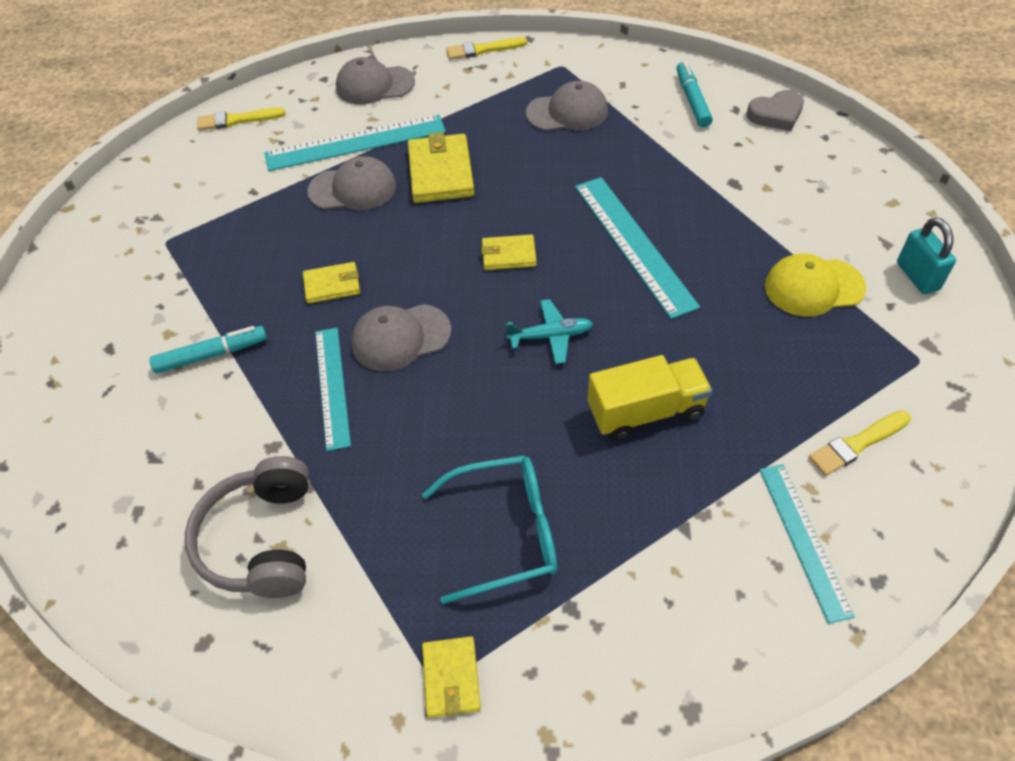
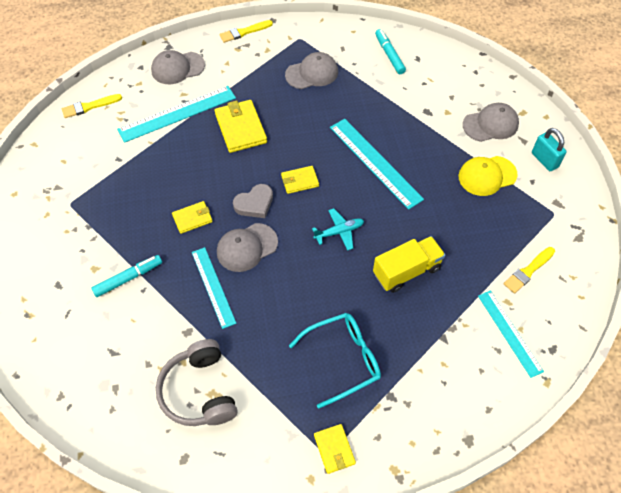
camera: 15 degrees left, 5 degrees up
(353, 189) = (186, 148): grey cap -> grey cap (490, 124)
(776, 114) = (443, 59): grey heart -> grey heart (254, 204)

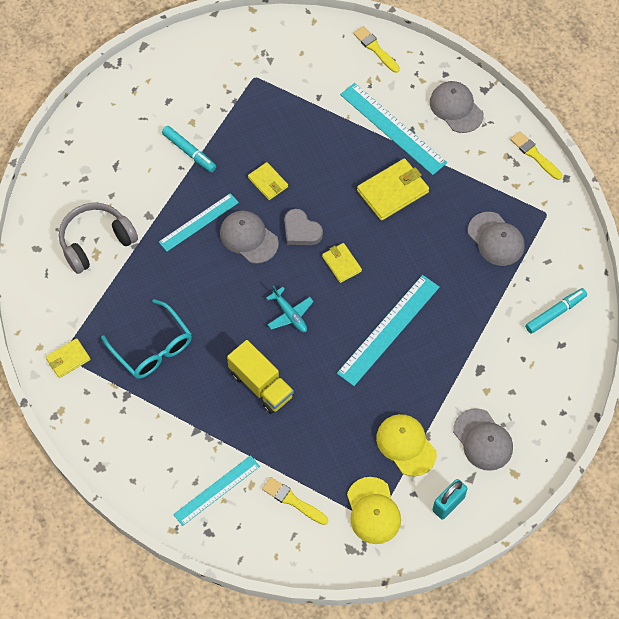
camera: 75 degrees right, 5 degrees up
(545, 213) = (373, 511): none -> yellow cap

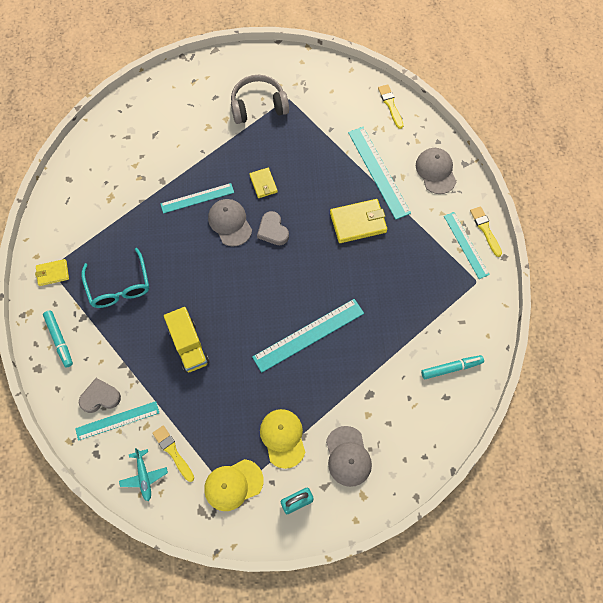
camera: 20 degrees right, 5 degrees up
(96, 242) = (114, 188): grey headphones -> grey headphones (258, 106)
(186, 473) = (100, 397): none -> grey heart
(189, 152) = (214, 141): turquoise marker -> turquoise marker (59, 340)
(290, 314) = (235, 295): turquoise plane -> turquoise plane (144, 476)
(341, 264) = (293, 268): yellow wallet -> none
(373, 511) = (233, 485): yellow cap -> yellow cap turned 60 degrees clockwise
(496, 239) = (426, 289): grey cap -> none
(520, 178) = (466, 245): none -> turquoise ruler

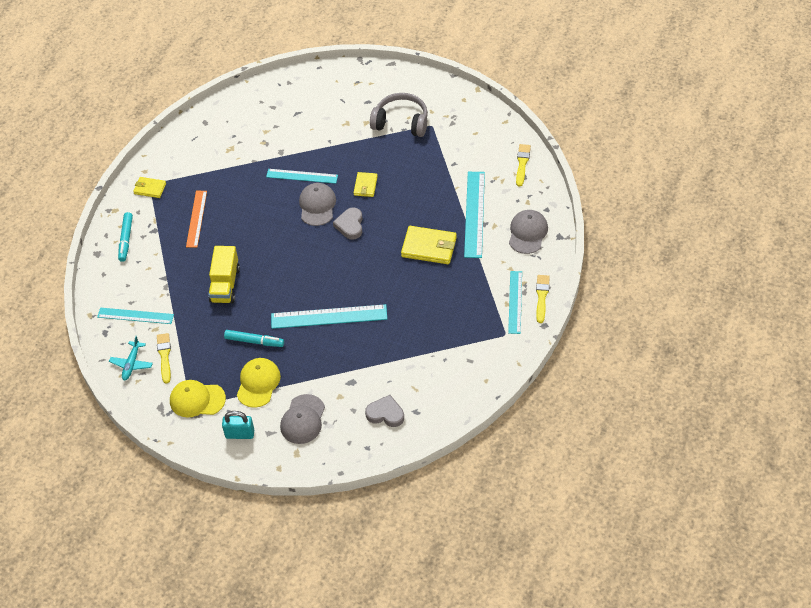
camera: 30 degrees right, 15 degrees down
(100, 397) = (132, 294): grey heart -> grey heart (385, 414)
(119, 286) = (196, 218): turquoise glasses -> orange ruler
(451, 368) = (435, 391): turquoise marker -> turquoise marker (254, 341)

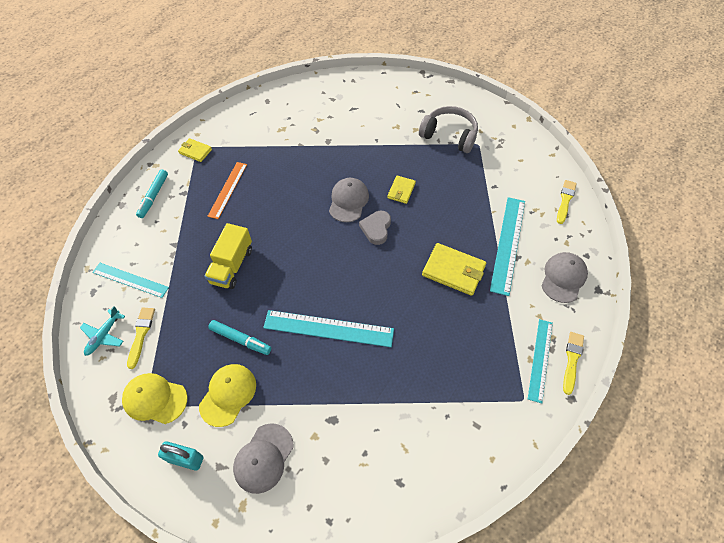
camera: 10 degrees right, 5 degrees up
(302, 176) = (341, 168): turquoise ruler -> none
(385, 414) = (362, 476): grey heart -> none

